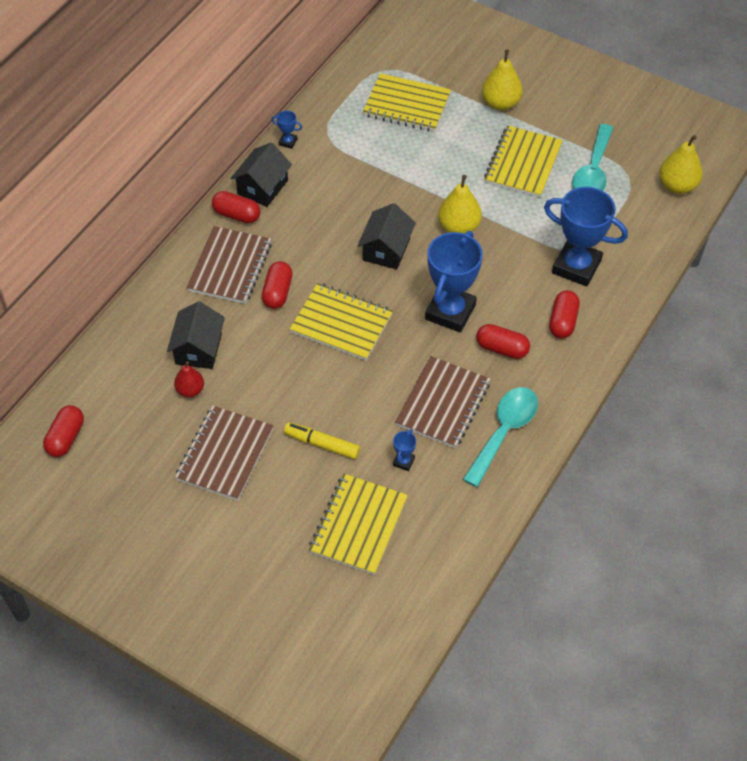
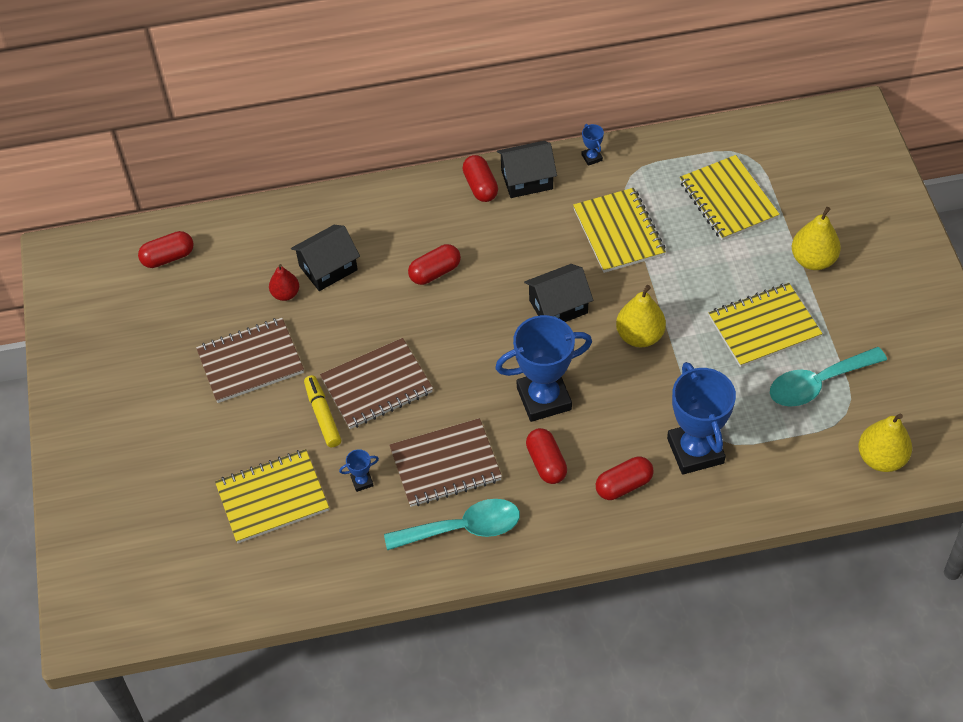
camera: 50 degrees right, 0 degrees up
(230, 267) = (425, 224): brown notebook -> brown notebook (377, 386)
(341, 323) = (451, 336): yellow notebook -> yellow notebook (619, 232)

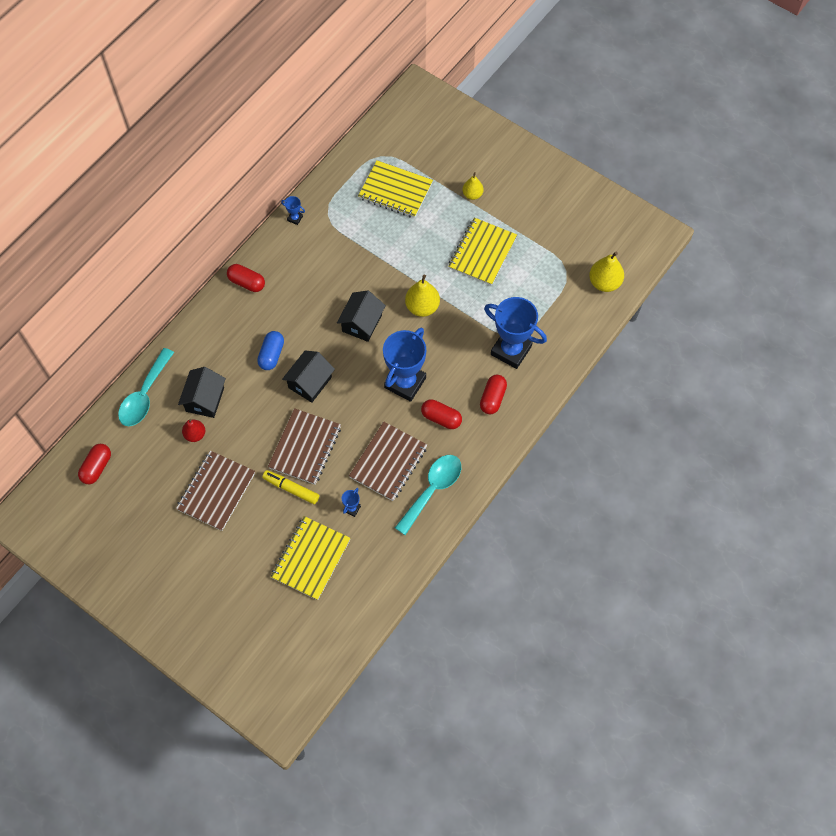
camera: 45 degrees left, 10 degrees up
(435, 272) = (271, 355): red capsule -> blue capsule
(527, 179) = (270, 259): black house -> black house (310, 382)
(619, 232) = (353, 253): yellow notebook -> none
(813, 260) = (472, 194): yellow pear -> yellow pear, size x0.63
(818, 383) = (538, 264): turquoise spoon -> turquoise spoon (145, 395)

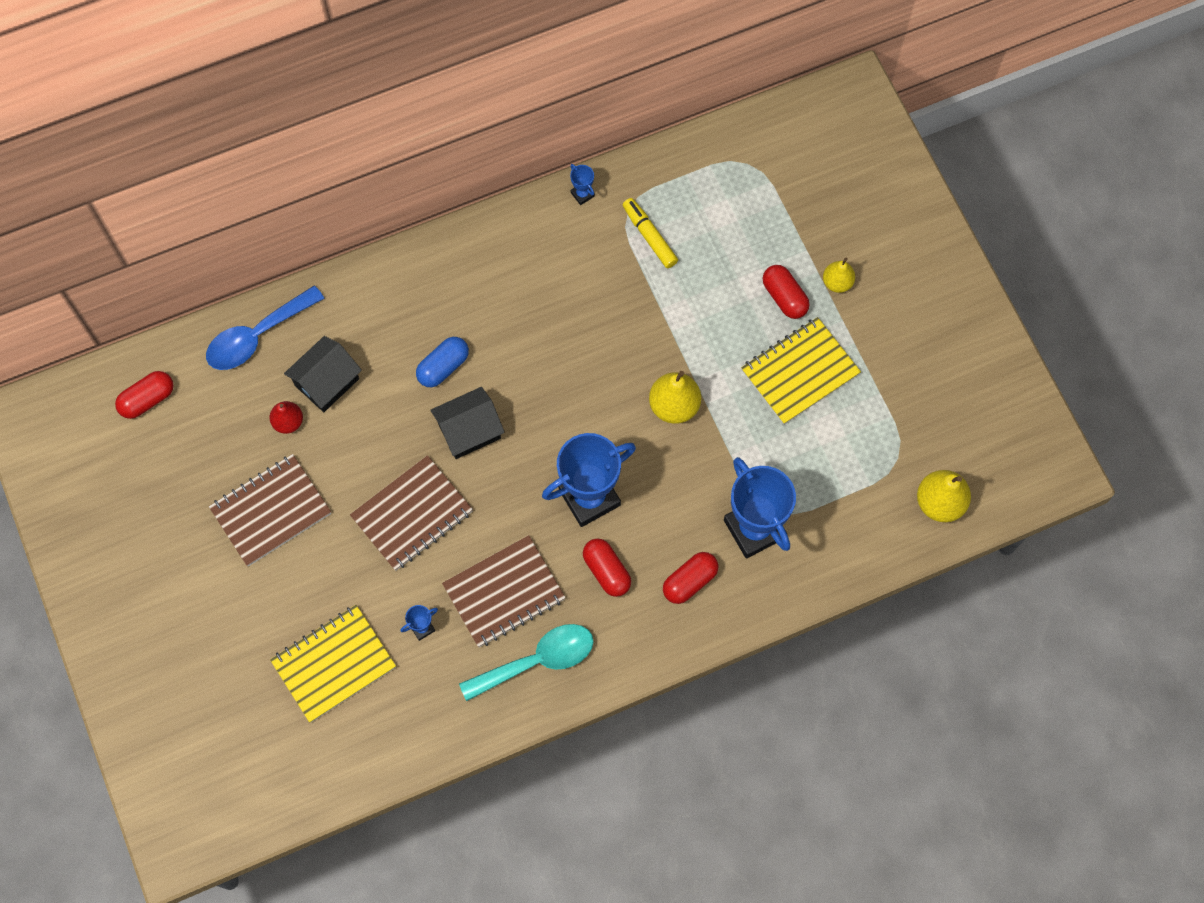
camera: 30 degrees right, 5 degrees up
(145, 395) = (257, 336): turquoise spoon -> blue spoon
(247, 282) = (469, 251): red capsule -> red capsule (784, 297)
(291, 489) = (363, 559): yellow marker -> yellow marker (649, 236)
(362, 323) = (583, 386): black house -> none
(395, 191) = (737, 223): yellow notebook -> none

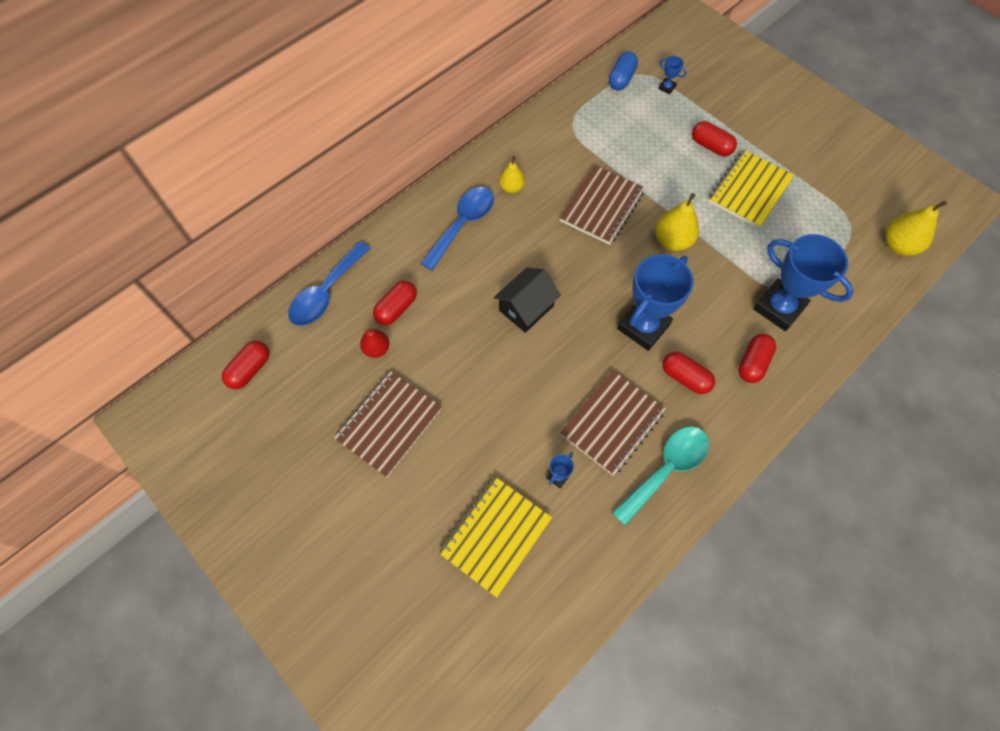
camera: 20 degrees left, 5 degrees down
(327, 382) = (396, 308): black house -> red capsule
(412, 514) = (509, 387): brown notebook -> brown notebook (602, 206)
(440, 303) = (462, 225): none -> blue spoon
(443, 367) = (485, 269): blue capsule -> blue capsule (621, 79)
(582, 194) = (534, 124): blue trophy -> blue trophy (667, 87)
(649, 236) = (596, 136): yellow marker -> none
(837, 282) = (741, 127): yellow pear -> yellow pear (512, 188)

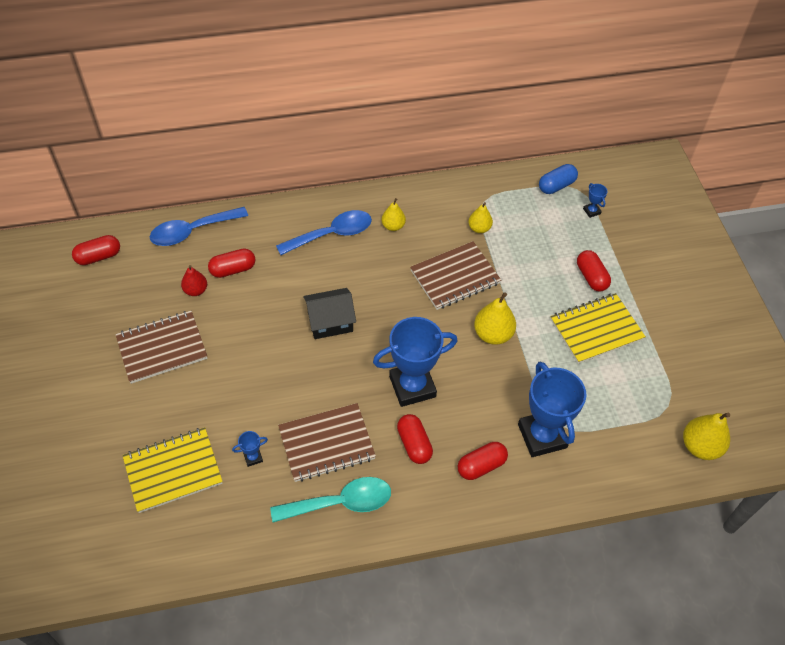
camera: 30 degrees right, 10 degrees down
(587, 151) = (479, 228): none -> yellow pear

